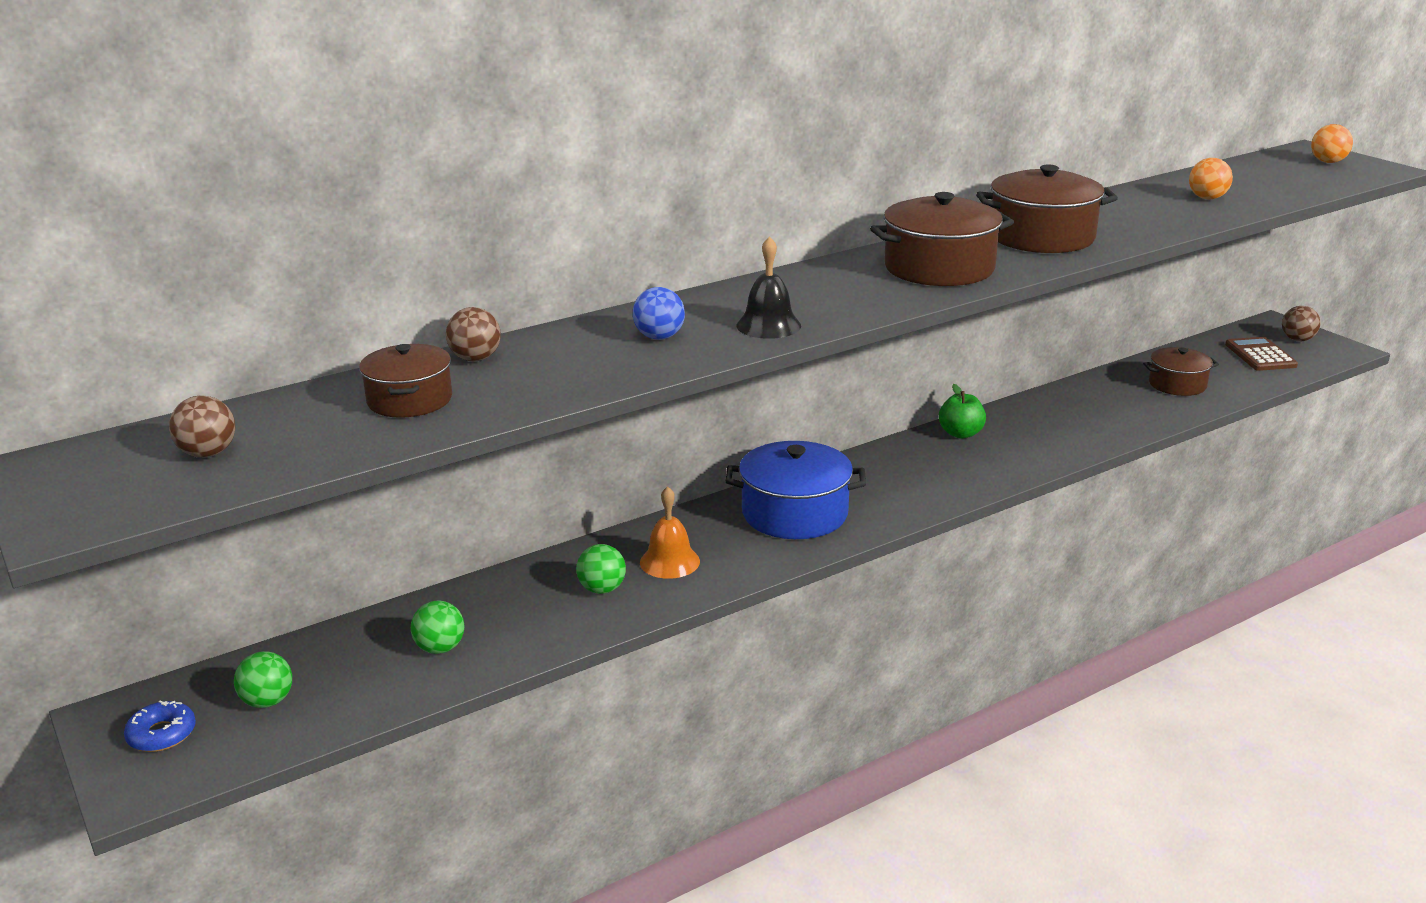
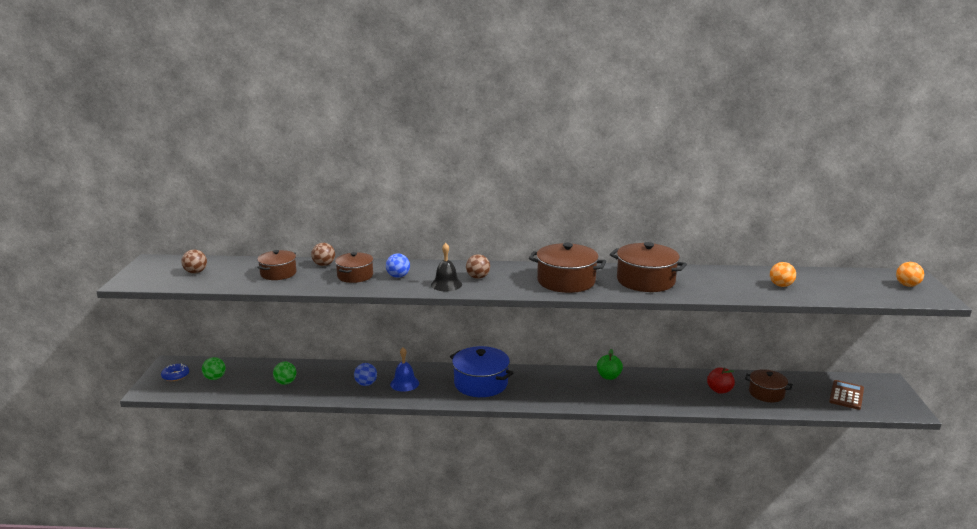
camera: 35 degrees right, 5 degrees down
(577, 359) = (355, 276): none -> brown pot
(602, 589) = (366, 384): green ball -> blue ball
(669, 561) = (404, 383): orange bell -> blue bell
(1121, 400) = (719, 390): none -> red apple
(1297, 339) = (887, 395): brown ball -> brown ball (478, 277)

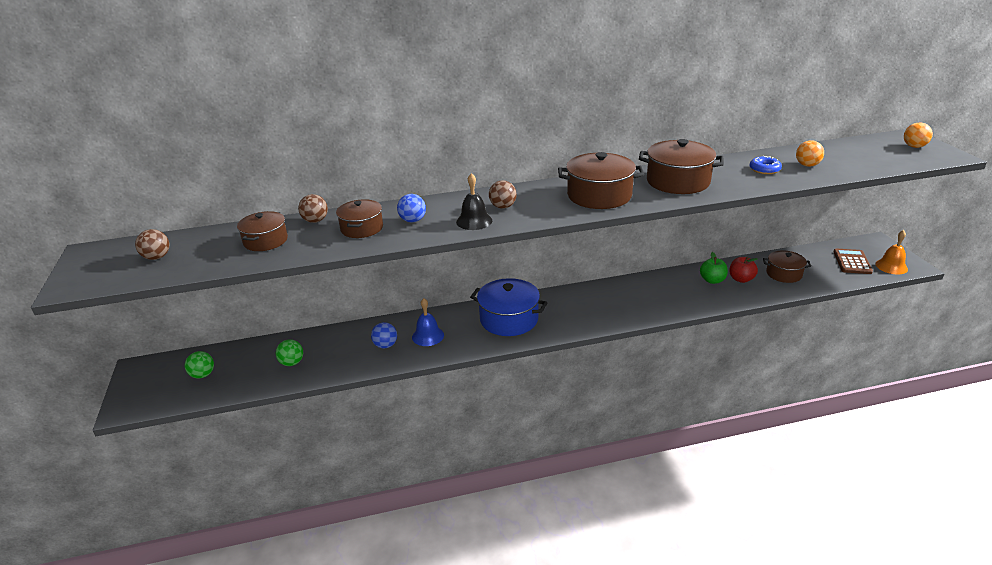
camera: 15 degrees left, 10 degrees up
(175, 376) = (151, 382): blue donut -> blue donut (764, 169)
(609, 376) = (631, 286): green apple -> green apple (712, 280)
(886, 407) = (891, 266): none -> orange bell

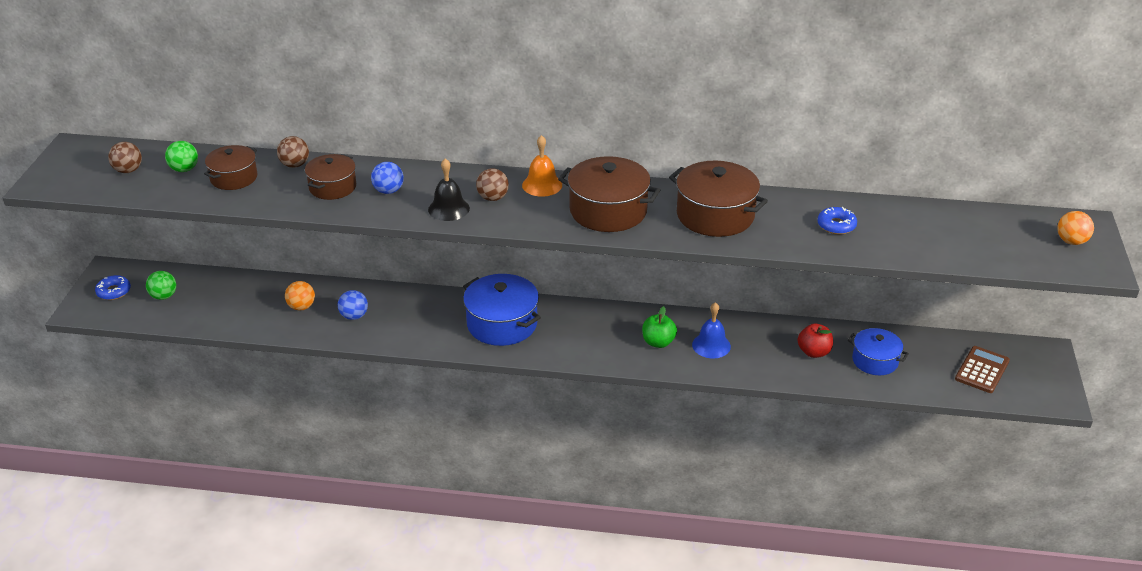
camera: 20 degrees right, 5 degrees up
(151, 384) = (114, 292): none -> blue donut
(292, 363) = (252, 308): green ball -> green ball (184, 169)
(428, 336) = (403, 318): blue bell -> blue bell (711, 345)
(712, 280) = (776, 343): green apple -> green apple (658, 342)
(784, 274) = (875, 361): brown pot -> blue pot
(807, 165) = (896, 233): orange ball -> orange ball (301, 307)
(891, 266) = (1029, 391): orange bell -> orange bell (542, 185)

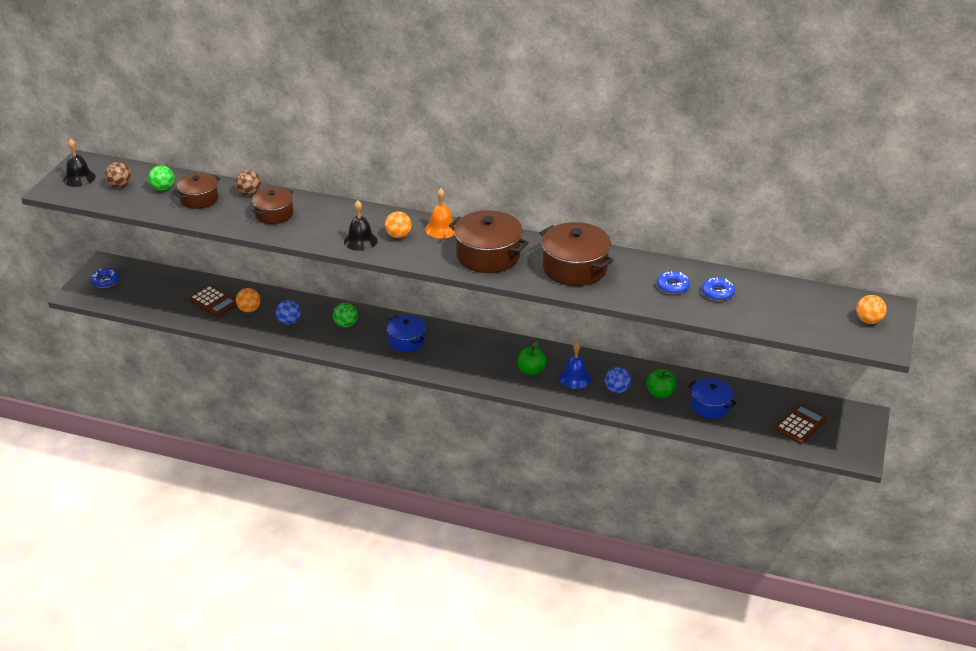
camera: 10 degrees right, 0 degrees up
(73, 167) = (79, 178): none -> black bell
(163, 296) = (143, 289): green ball -> green ball (345, 324)
(255, 302) = (213, 302): none -> brown calculator
(388, 191) = (317, 221): blue ball -> blue ball (617, 390)
(493, 198) = (398, 235): brown ball -> orange ball
(502, 324) = (407, 341): blue pot -> blue pot, size x0.63
(814, 352) = (660, 393): red apple -> green apple
(890, 227) = (717, 293): none -> blue donut

